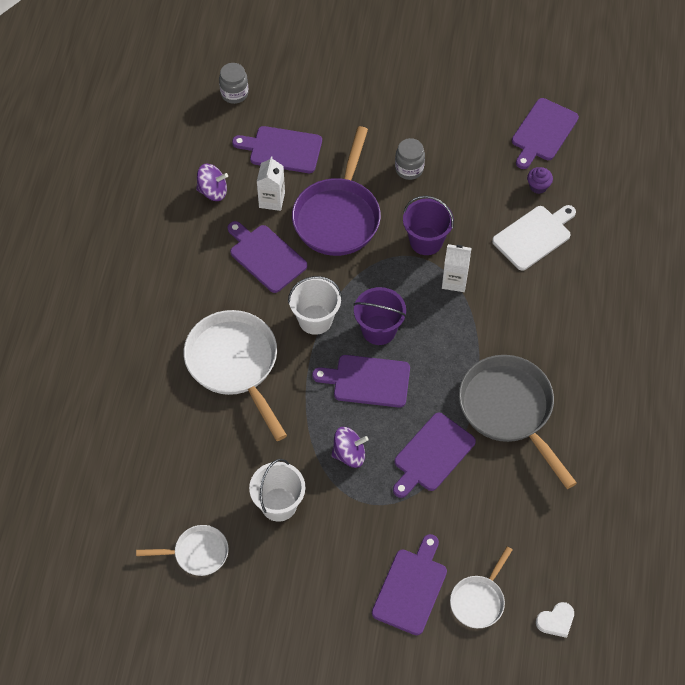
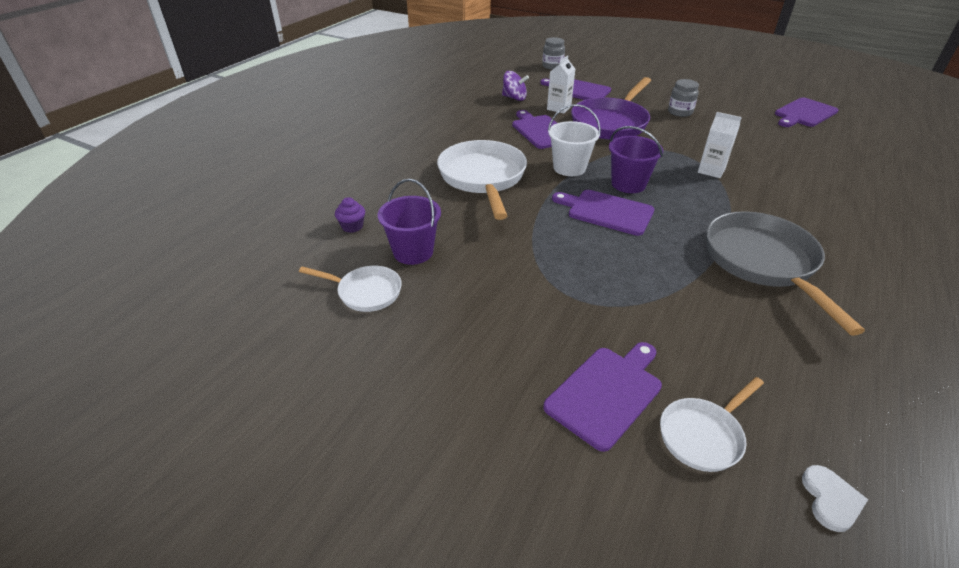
camera: 20 degrees right, 20 degrees down
(278, 504) = (475, 275): white bucket -> none
(349, 454) = (569, 256): purple spinning top -> none
(426, 241) = (687, 146): purple bucket -> purple bucket (413, 252)
(432, 455) = (664, 277): purple cutting board -> none
(534, 236) = (795, 160): white cutting board -> none
(538, 186) = (799, 137): purple cupcake -> purple cupcake (352, 226)
(556, 621) = (830, 499): white heart -> white heart turned 75 degrees counterclockwise

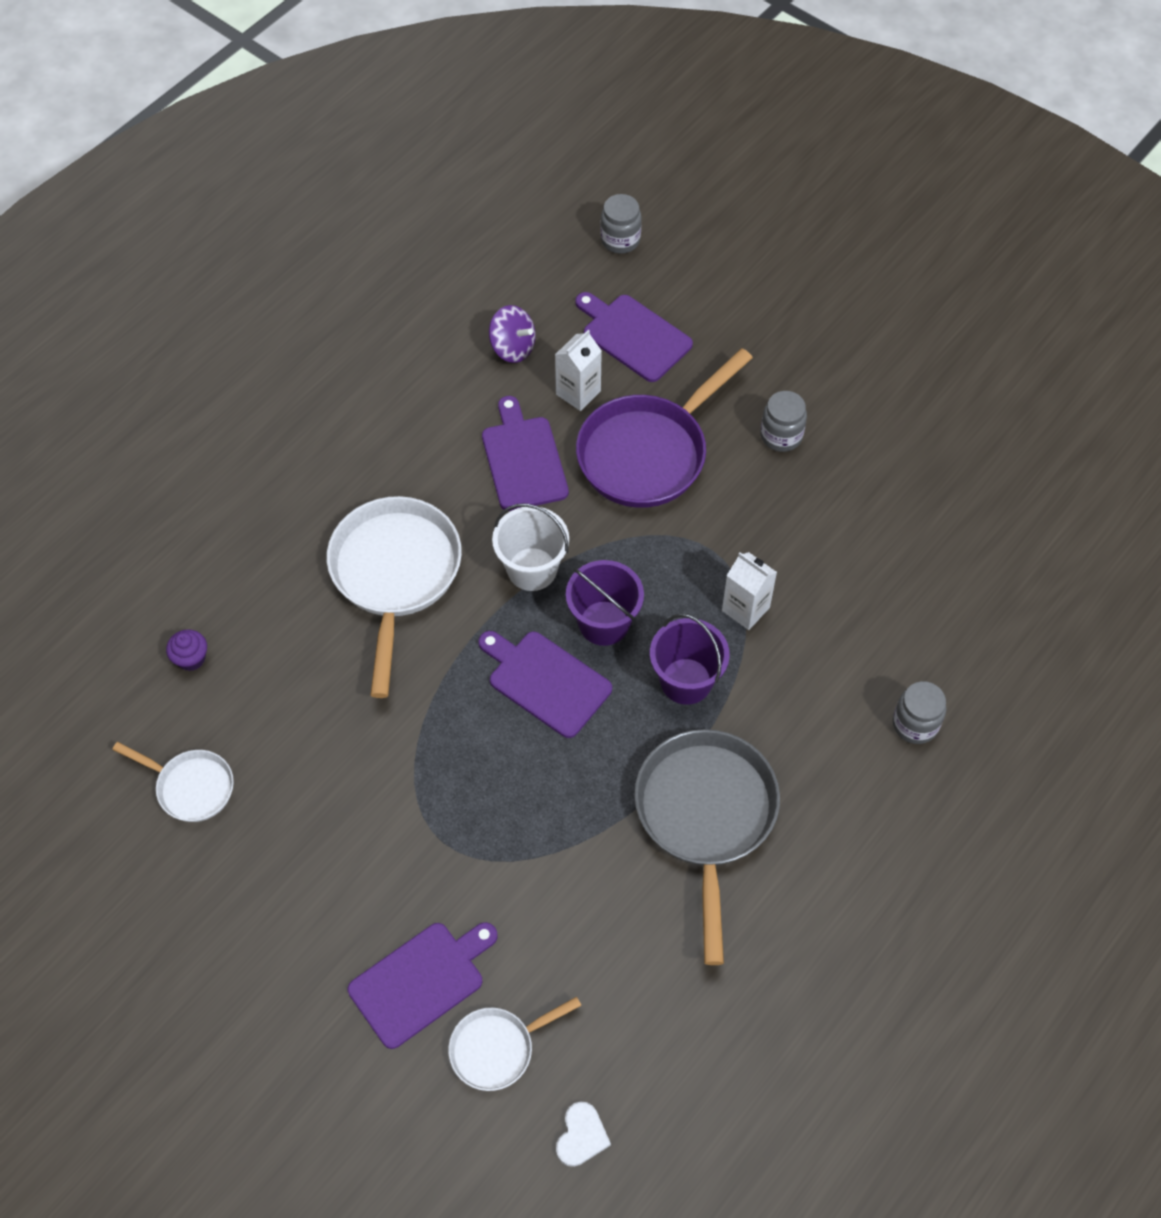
camera: 10 degrees right, 20 degrees up
(413, 252) = (261, 723): purple bucket -> purple bucket (686, 681)
(804, 113) = (996, 472): purple cutting board -> none
(858, 205) = (915, 724): none -> grey jar

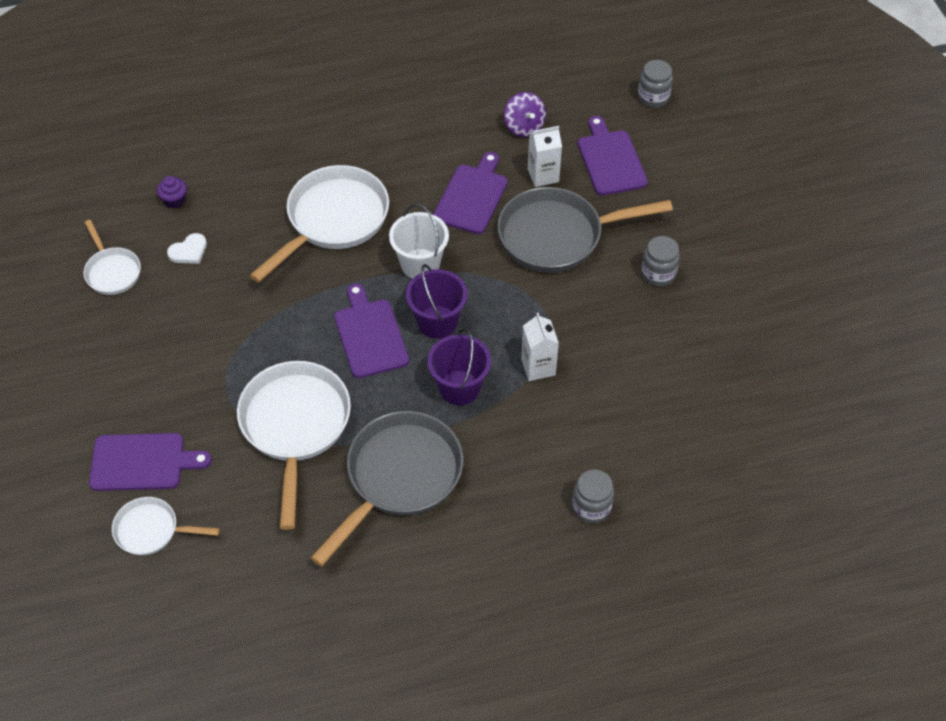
camera: 35 degrees right, 5 degrees down
(552, 832) = (295, 426): none -> white pan
(581, 1136) = (155, 615): white heart -> white heart (189, 251)
(648, 453) = (557, 236): purple pan -> grey pan

